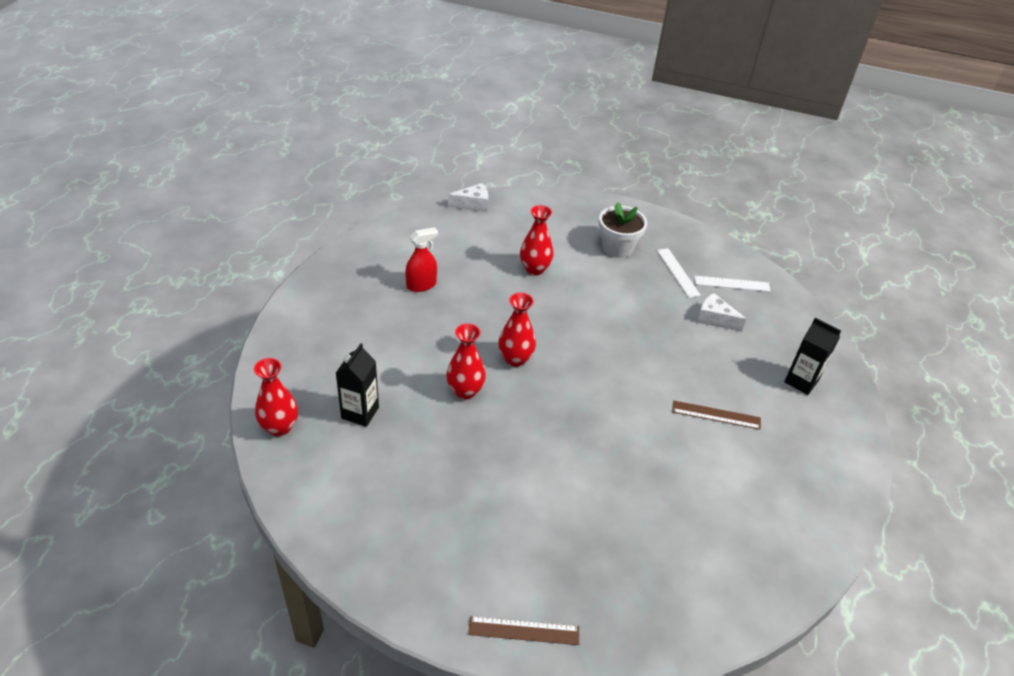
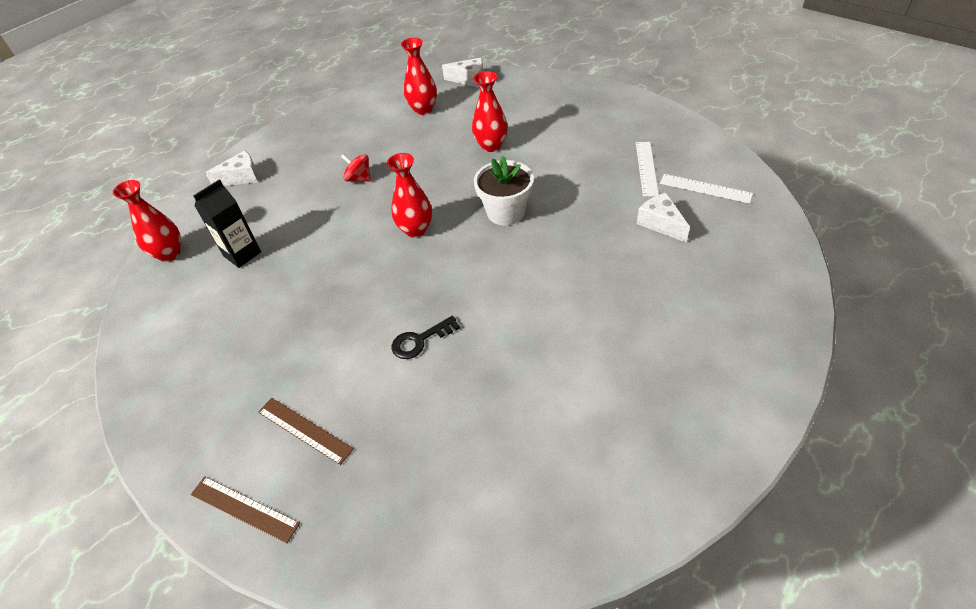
camera: 30 degrees right, 5 degrees up
(302, 335) = (242, 177): none -> white cheese
(421, 285) = (373, 147): red spray bottle -> none
(428, 318) = (359, 178): none -> red spinning top
(465, 391) = (348, 252): red vase -> red vase (423, 109)
(582, 456) = (420, 340): none -> black key
(617, 248) = (592, 135): white flower pot -> white flower pot (506, 212)
(716, 415) = (598, 329): brown ruler -> brown ruler (304, 430)
(801, 381) = (730, 312): black carton -> none

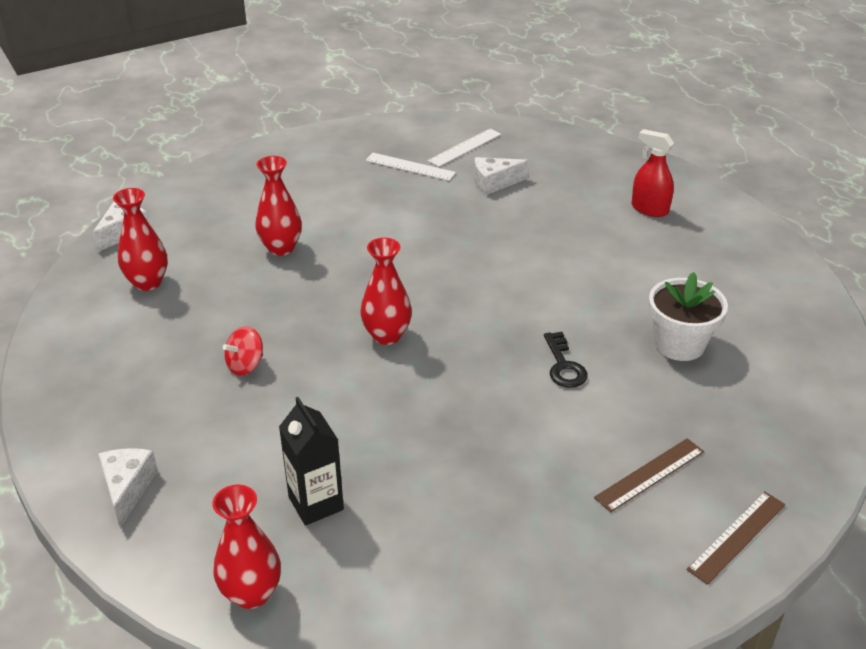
camera: 75 degrees left, 10 degrees down
(506, 212) = (407, 265): white flower pot -> white flower pot (679, 344)
(701, 345) = (649, 209): none -> red spray bottle

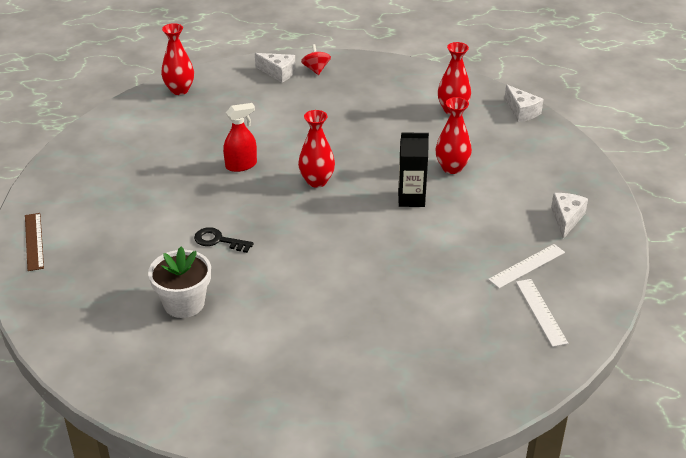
camera: 120 degrees right, 0 degrees up
(245, 365) = (338, 124): red spinning top -> red spinning top (316, 69)
(316, 503) = (211, 119): black carton -> black carton (411, 199)
(494, 183) = (465, 304): white cheese -> white cheese (566, 219)
(649, 209) = (352, 383): red spray bottle -> red spray bottle (241, 165)
(650, 474) = (104, 232): brown ruler -> none

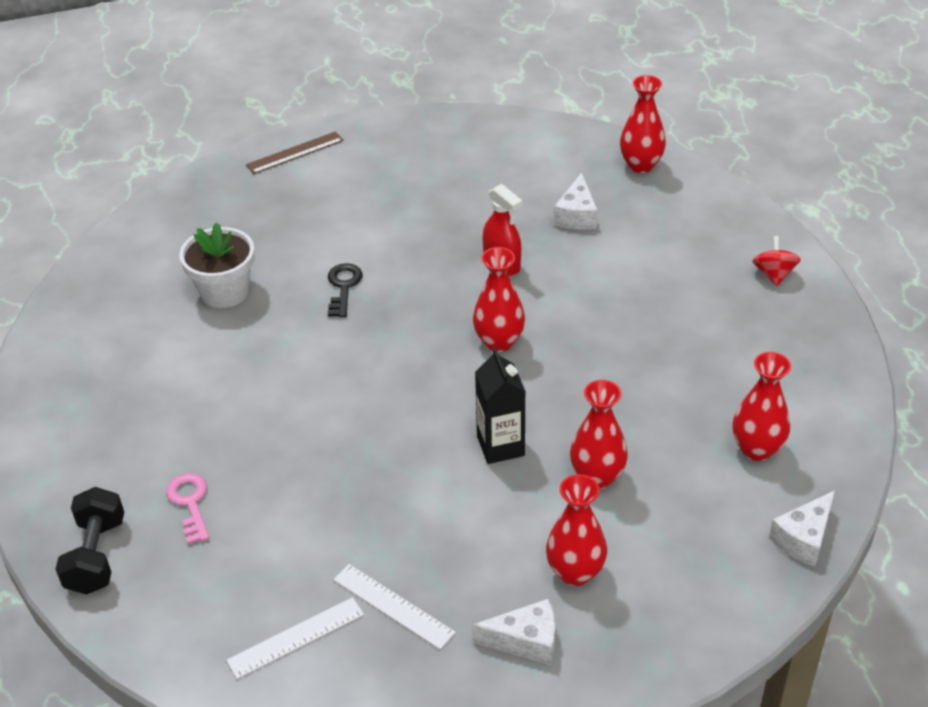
camera: 75 degrees right, 5 degrees up
(278, 73) = (739, 240): white cheese -> white cheese (576, 215)
(316, 69) = (774, 274): red spinning top -> red spinning top turned 60 degrees counterclockwise
(406, 349) = (190, 503): none -> pink key
(439, 406) = (96, 556): none -> black dumbbell
(521, 191) = (575, 572): none -> red vase

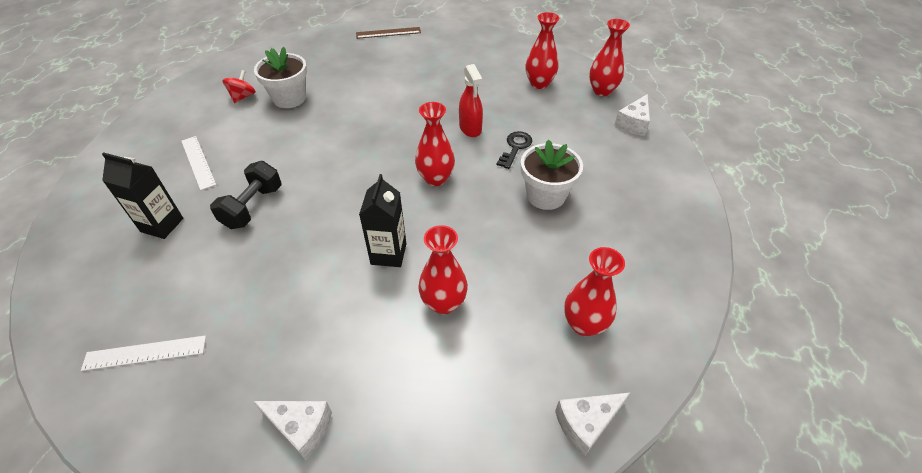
camera: 20 degrees right, 5 degrees up
(96, 556) = (79, 241): black dumbbell -> black dumbbell (253, 207)
(190, 503) = (162, 225): pink key -> black carton
(343, 287) = (360, 115): black key -> black key (515, 147)
(393, 606) = (228, 354): white ruler -> white ruler (198, 162)
(575, 572) = (378, 379): red vase -> red vase (539, 84)
(576, 215) = (539, 111): white cheese -> white cheese (633, 123)
(643, 323) = (546, 195): none -> white flower pot
(774, 274) = (664, 188): red spinning top -> red spinning top (243, 97)

